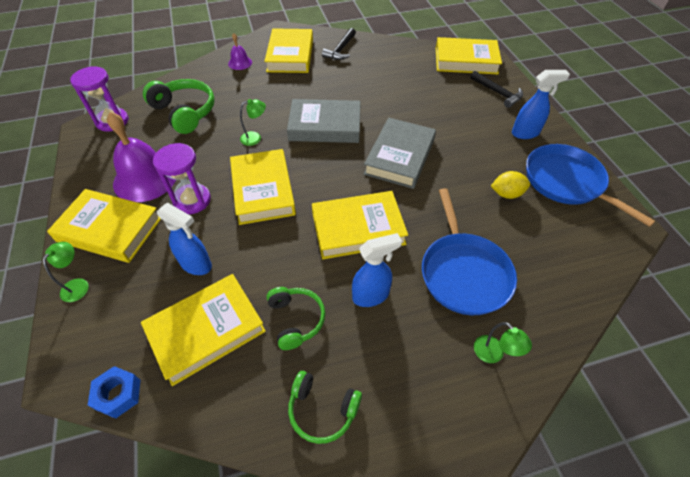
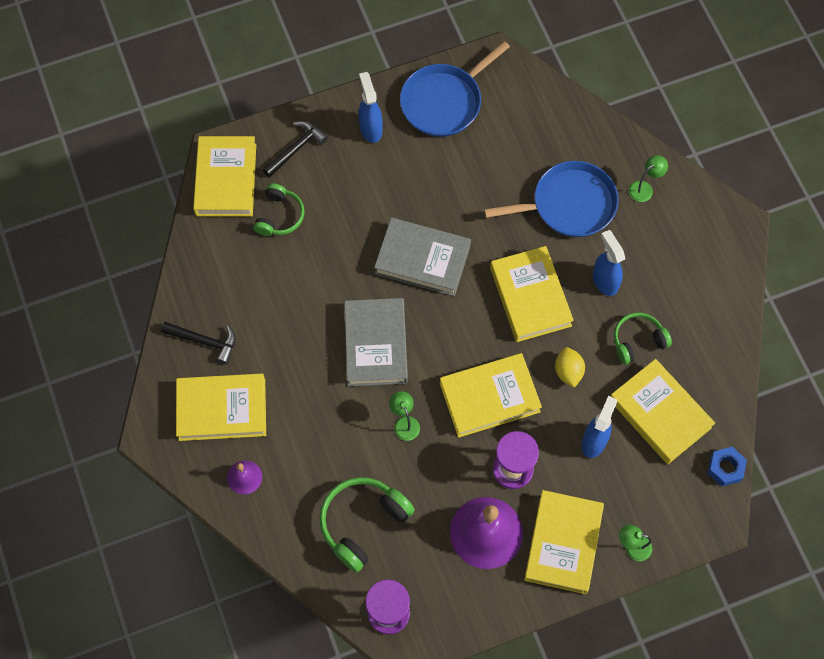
camera: 95 degrees left, 15 degrees up
(322, 409) = (709, 311): green headphones -> green headphones (279, 216)
(506, 194) = (467, 158): yellow lemon -> yellow lemon (568, 371)

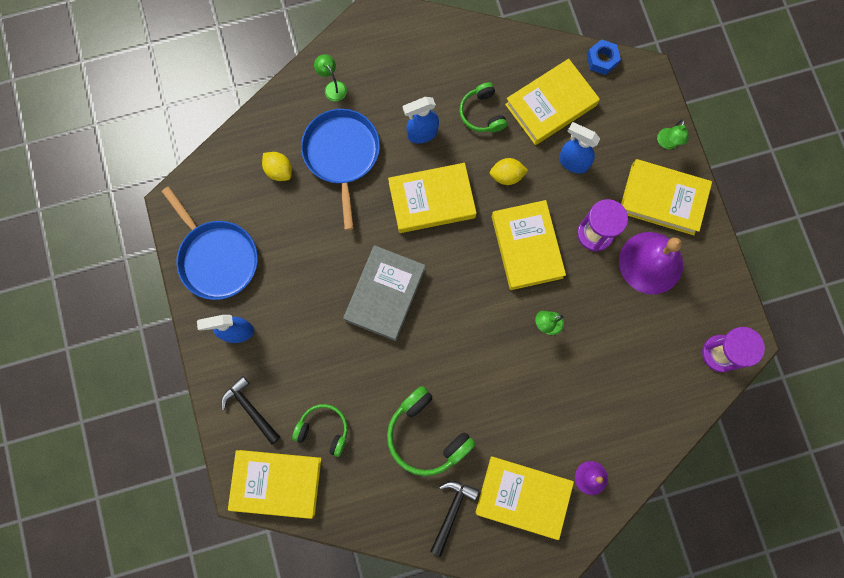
camera: 85 degrees left, 10 degrees up
(222, 409) = (523, 497): yellow book -> yellow book turned 75 degrees counterclockwise
(363, 523) = (639, 370): green headphones -> green headphones (427, 435)
(376, 344) = (468, 345): grey book -> none
(543, 147) = (279, 170): none -> yellow lemon

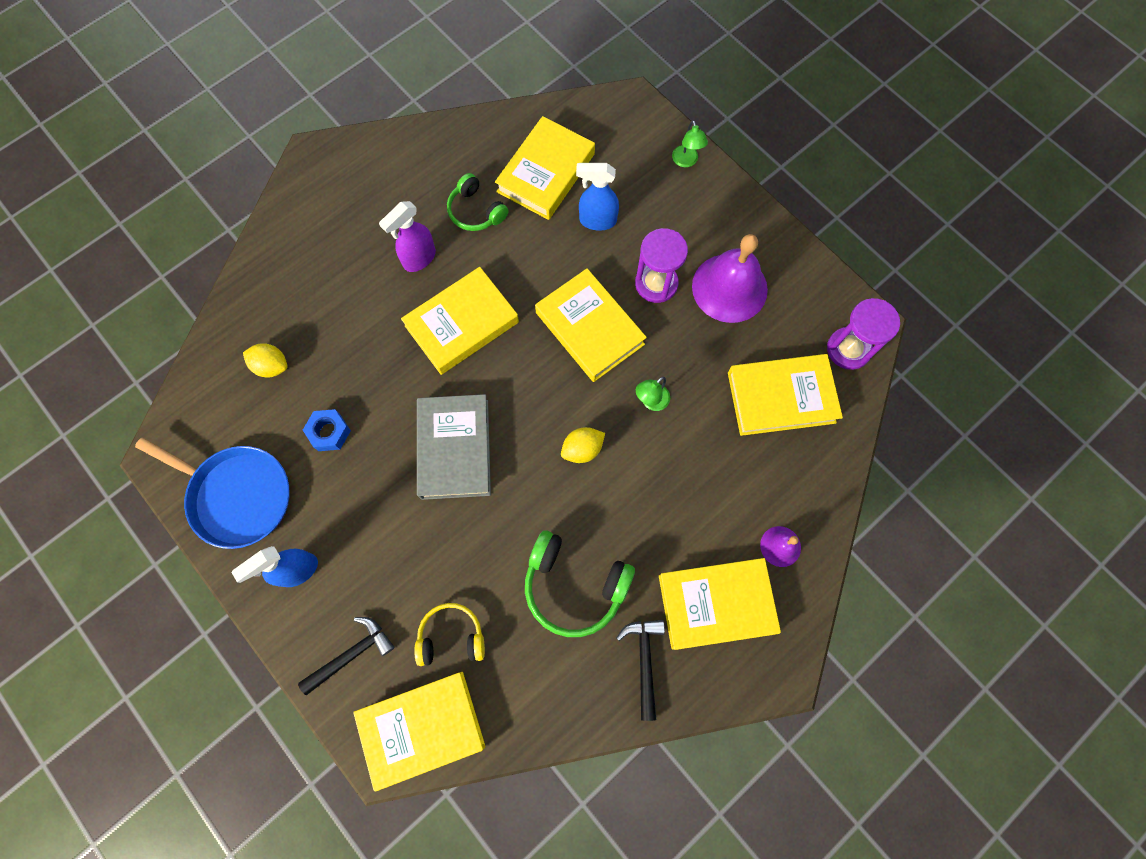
camera: 25 degrees left, 5 degrees down
(250, 409) = (352, 654): black hammer -> black hammer turned 120 degrees clockwise
(323, 430) = (451, 637): green headphones -> yellow headphones
(333, 87) = (296, 251): green lamp -> none
(342, 155) = (338, 318): blue pan -> none
(422, 134) = (419, 259): blue spray bottle -> purple spray bottle
(507, 176) = (533, 264): yellow lemon -> yellow lemon (582, 449)
(602, 60) = (578, 107): blue nut -> blue nut (329, 432)
(662, 199) = (709, 218): yellow book -> yellow book (781, 397)

